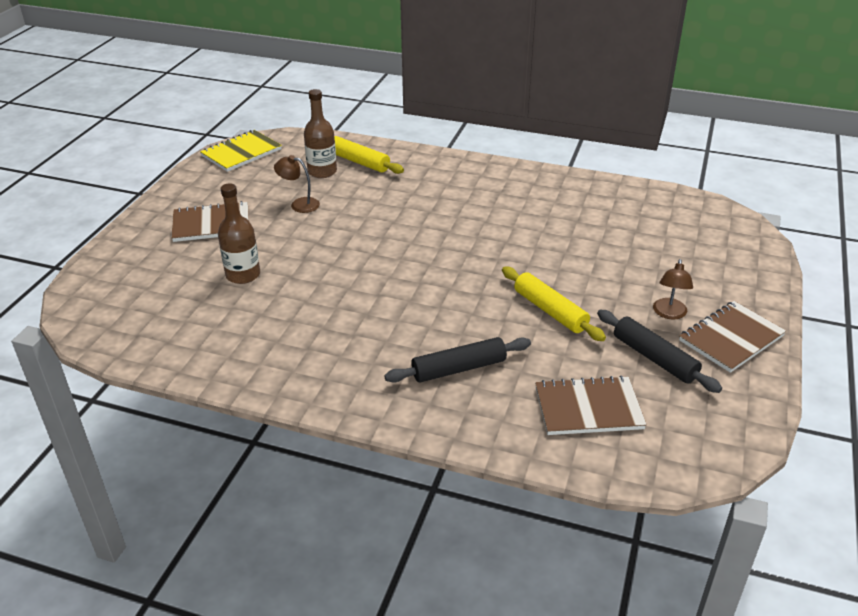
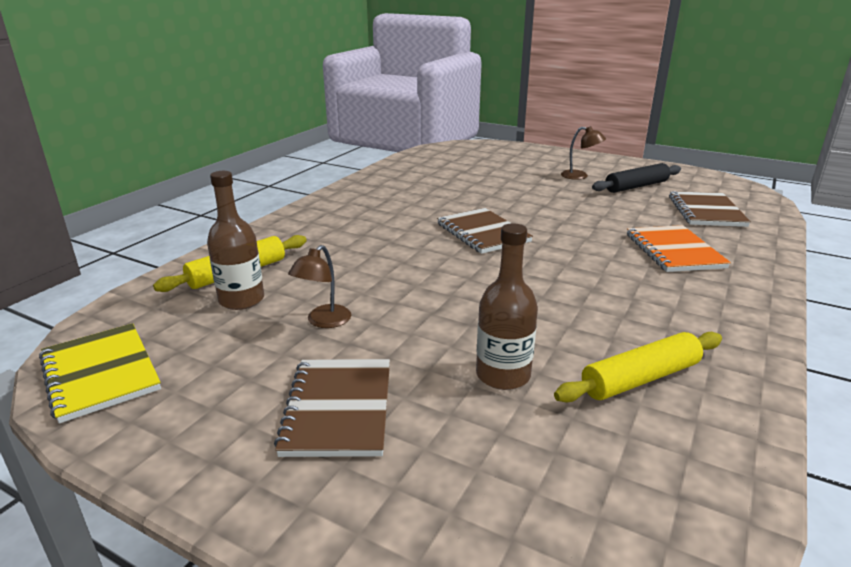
camera: 80 degrees left, 10 degrees down
(459, 368) = (674, 251): black rolling pin -> orange notebook
(550, 311) = (579, 209): yellow rolling pin -> yellow rolling pin (640, 379)
(731, 338) = (607, 165): brown notebook -> brown notebook (483, 233)

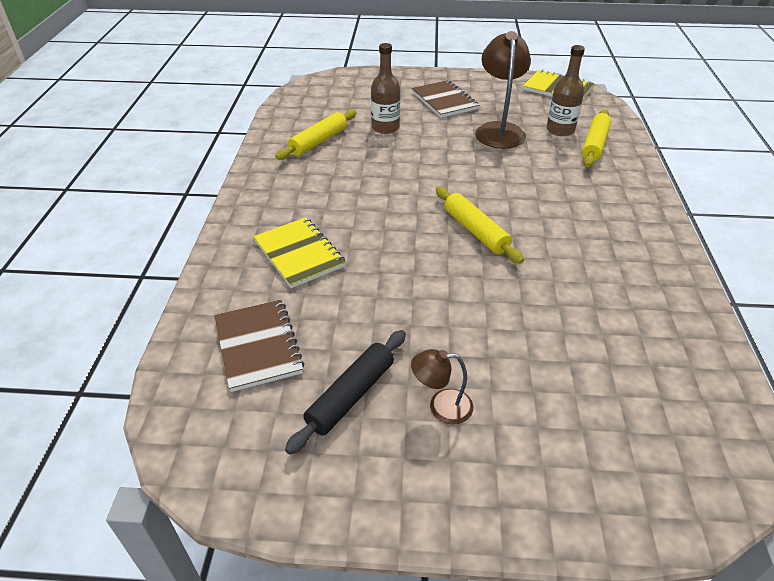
camera: 155 degrees right, 15 degrees up
(323, 321) = (499, 130): brown lamp -> brown lamp, size x1.91
(483, 233) = (476, 231): brown notebook -> yellow rolling pin
(674, 251) = (299, 254): orange notebook -> yellow notebook

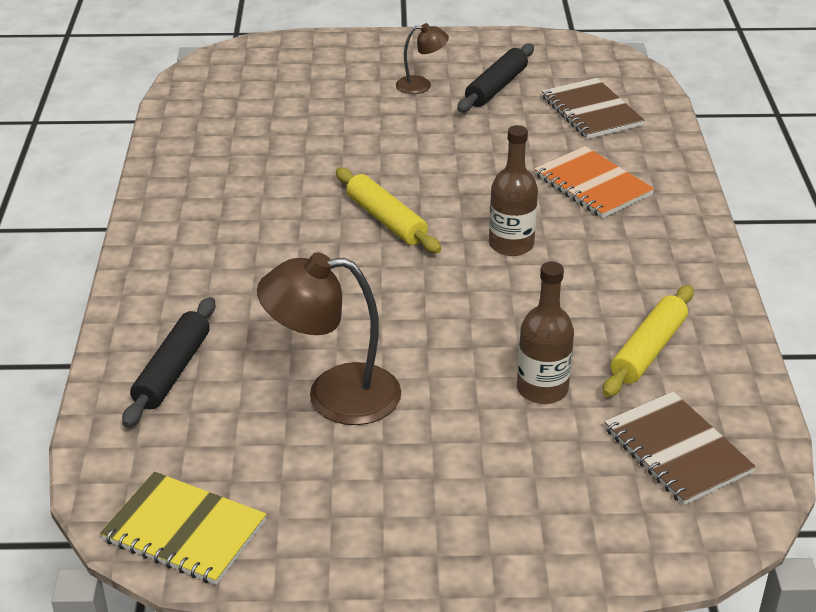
camera: 175 degrees right, 5 degrees down
(299, 254) = (593, 185): yellow notebook -> orange notebook
(444, 101) = (438, 473): brown notebook -> brown notebook (677, 450)
(499, 130) = (334, 395): brown lamp -> brown lamp turned 90 degrees clockwise
(560, 130) = (221, 402): brown bottle -> brown bottle (511, 244)
(594, 144) = (172, 371): yellow rolling pin -> black rolling pin

